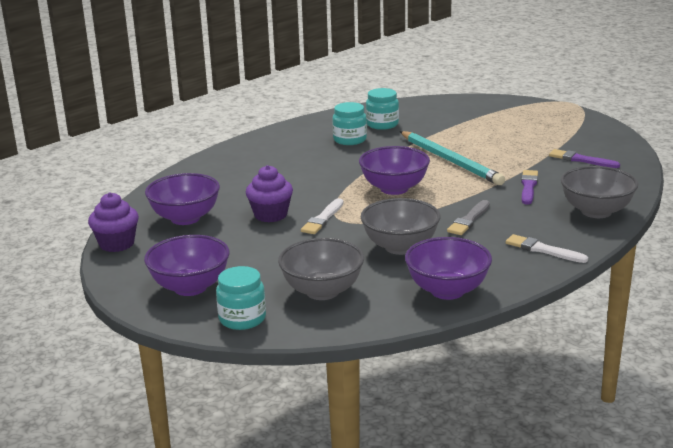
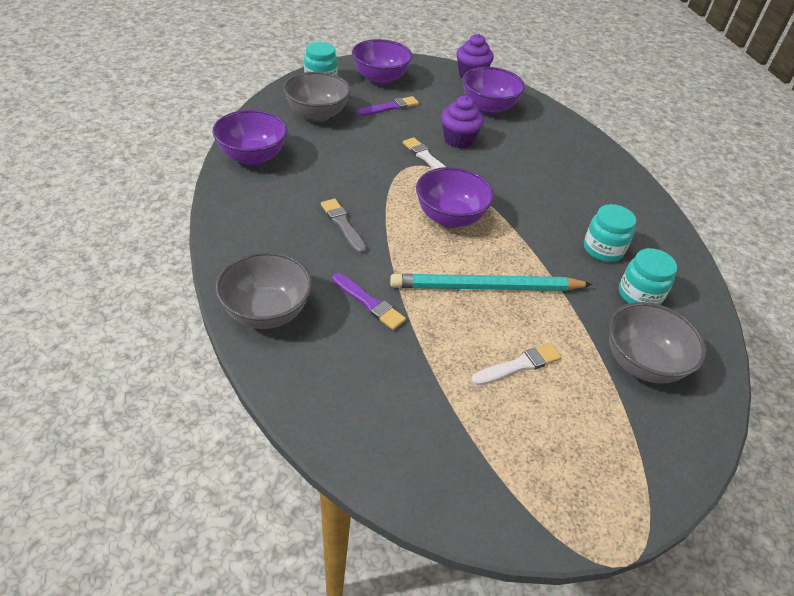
camera: 115 degrees right, 20 degrees up
(400, 247) = (338, 169): grey bowl -> grey bowl (641, 363)
(543, 250) = (246, 232): white brush -> white brush (519, 365)
(581, 160) = (395, 397): purple brush -> purple brush (389, 107)

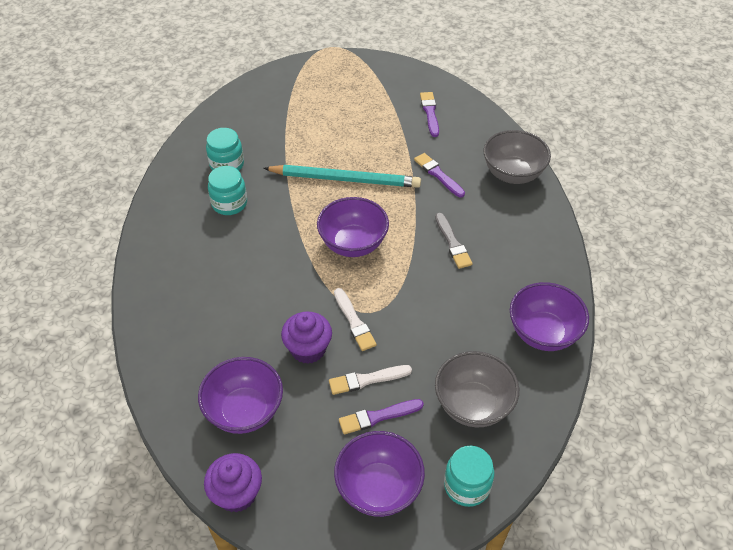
camera: 165 degrees left, 5 degrees up
(396, 408) = (430, 113): none -> purple brush
(519, 365) = (344, 128): white brush -> white brush (367, 380)
(641, 363) = (260, 122): grey bowl -> none

